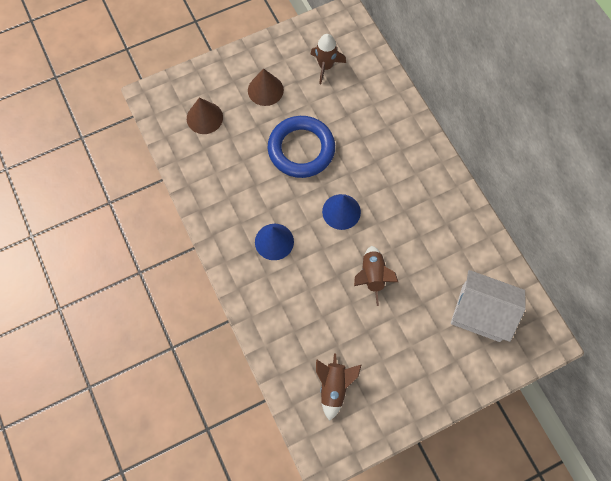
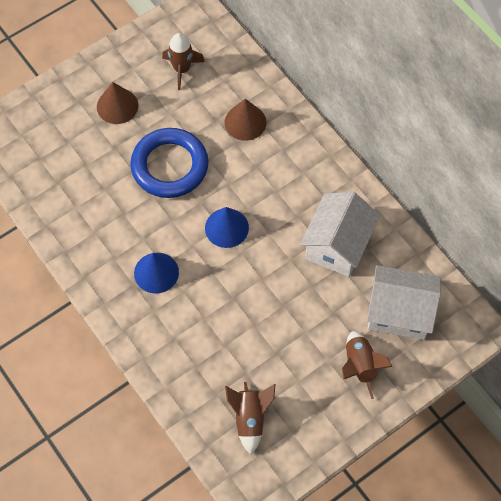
camera: 10 degrees left, 5 degrees down
(204, 118) = (52, 148): brown cone -> brown cone (245, 122)
(372, 276) = (273, 292): brown rocket -> brown rocket (360, 366)
(435, 243) = (337, 245): none -> white house

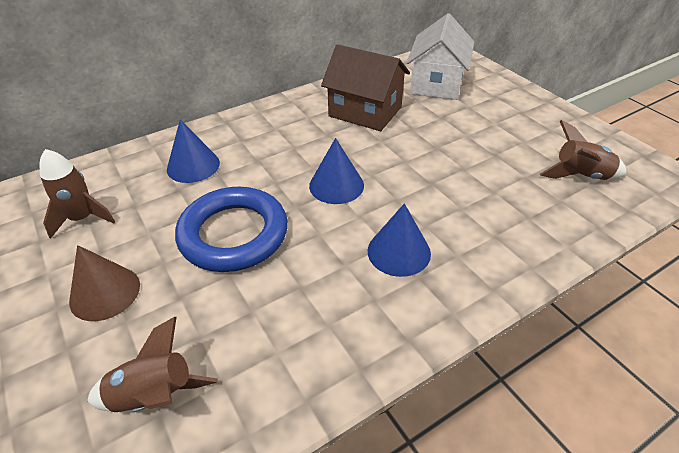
camera: 85 degrees left, 20 degrees down
(245, 122) = (193, 166): brown cone -> blue cone
(337, 245) = (365, 112): white house -> brown house
(360, 366) = (496, 106): brown rocket -> brown rocket (155, 396)

